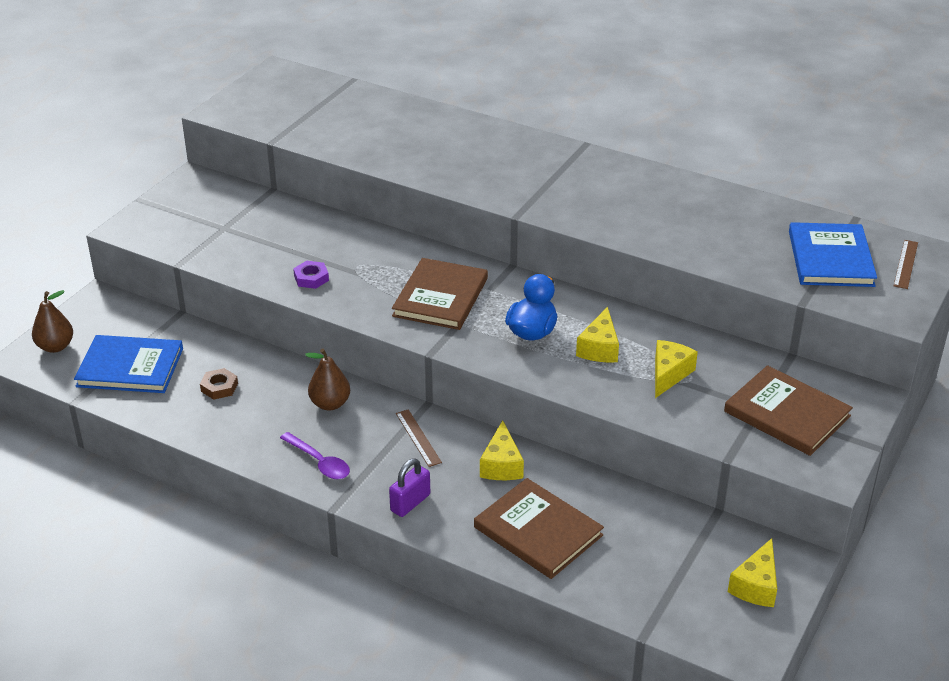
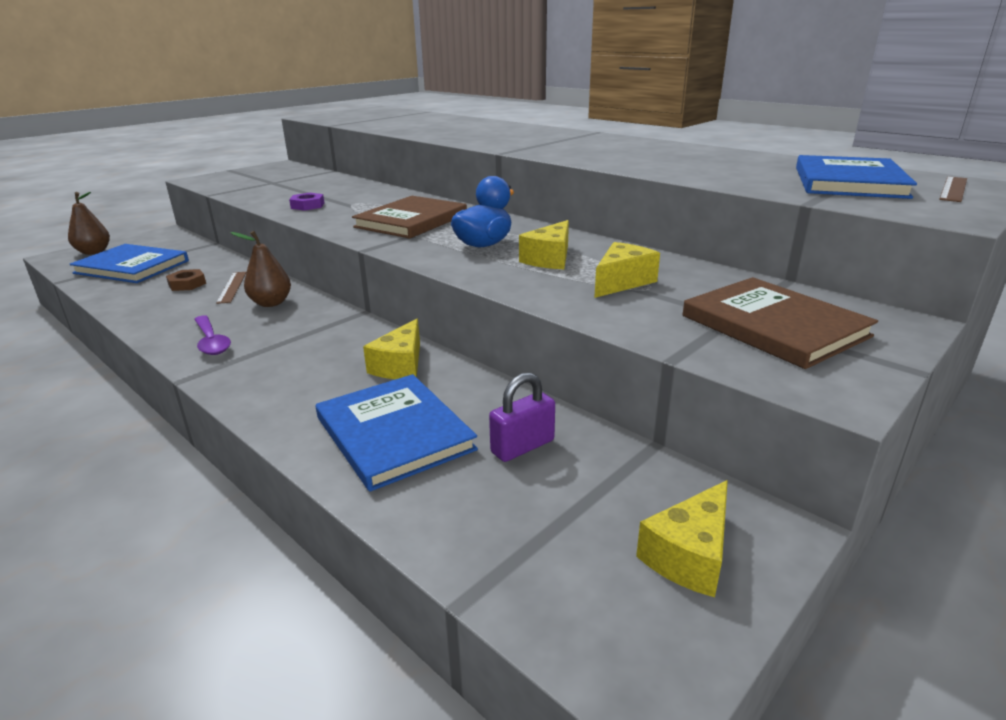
camera: 15 degrees right, 10 degrees down
(410, 503) = (267, 385): purple padlock -> purple padlock (522, 446)
(418, 438) = (330, 334): brown ruler -> brown ruler (232, 287)
(538, 531) = (394, 433): brown book -> blue book

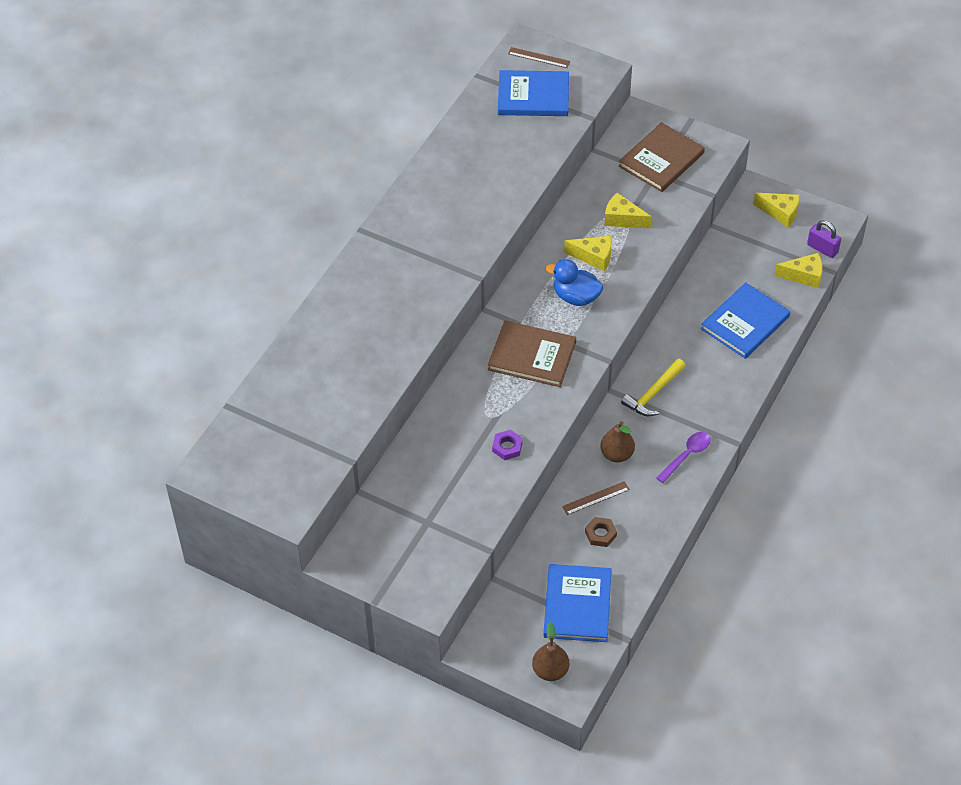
camera: 105 degrees left, 25 degrees up
(332, 335) = (653, 393): none -> yellow hammer
(400, 365) = (679, 343): yellow cheese -> yellow cheese (804, 276)
(522, 446) = (735, 272): purple padlock -> purple padlock (822, 248)

